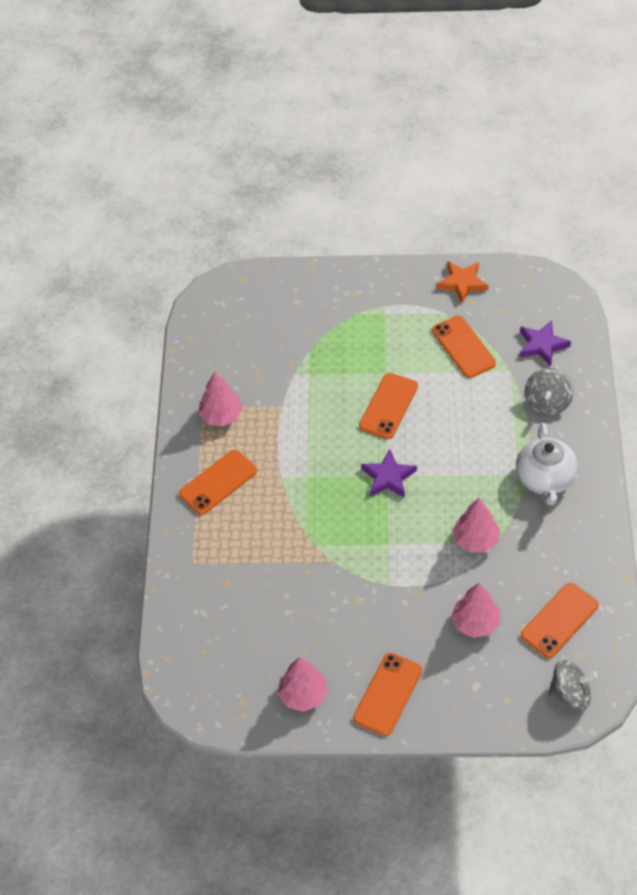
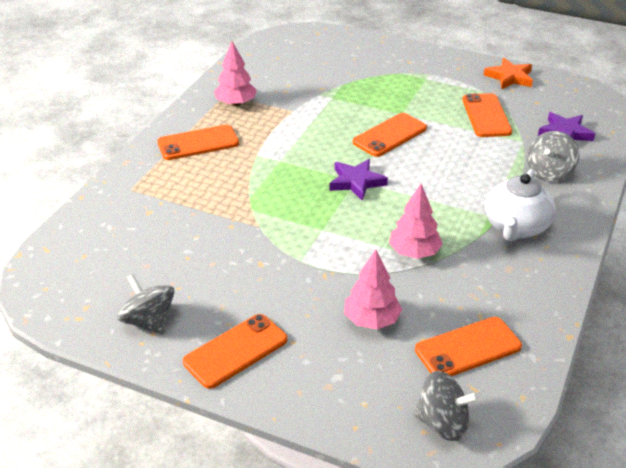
camera: 20 degrees right, 15 degrees down
(303, 695) = (149, 321): pink tree -> grey spinning top

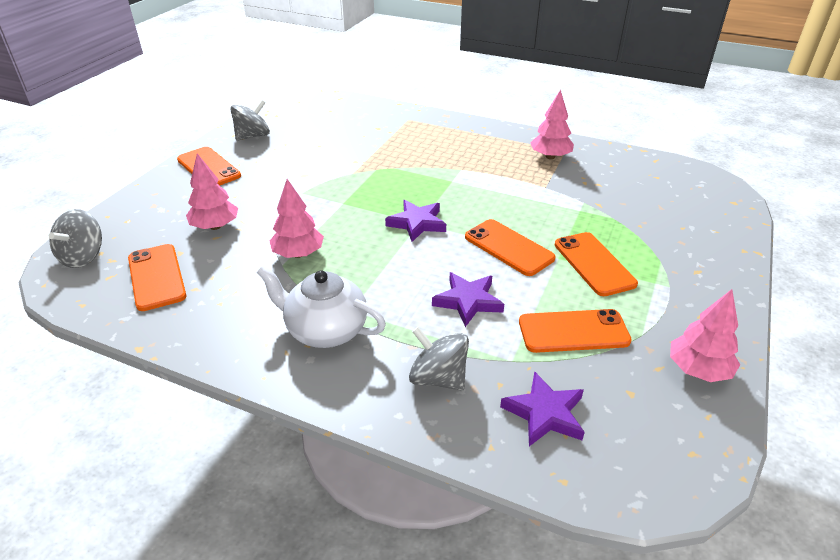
camera: 90 degrees right, 0 degrees up
(198, 143) = (477, 142): orange phone -> orange phone (594, 264)
(463, 157) = (468, 301): none -> purple star
(509, 77) = (698, 370): orange star -> pink tree

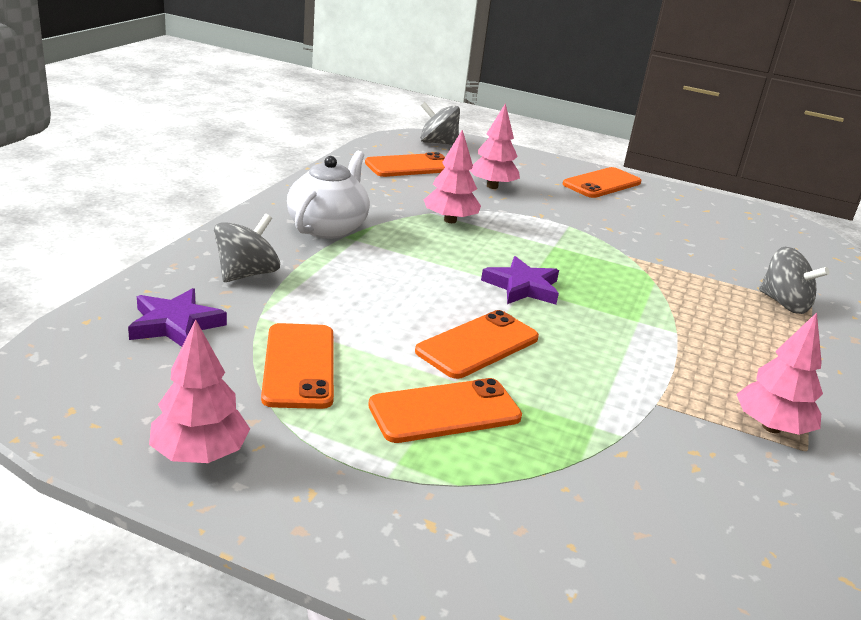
camera: 85 degrees right, 10 degrees down
(253, 136) = (686, 204): grey spinning top -> grey spinning top (784, 303)
(468, 301) = (365, 303): purple star -> none

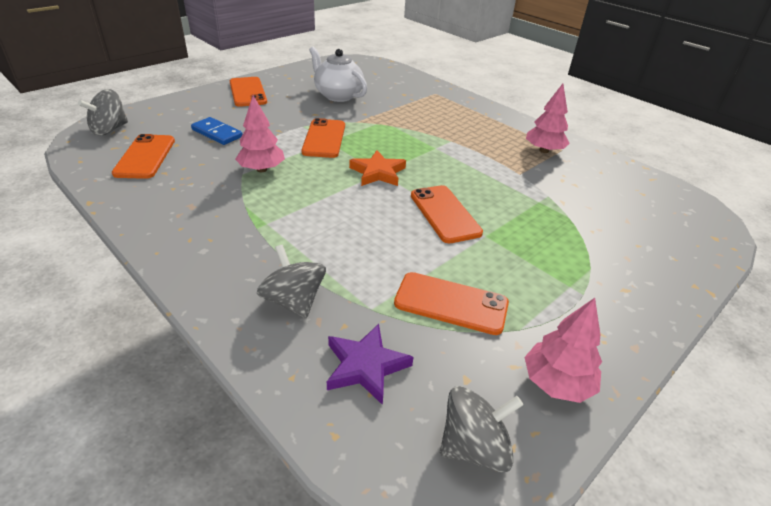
camera: 65 degrees left, 10 degrees up
(328, 227) = (233, 232): white teapot -> white teapot (338, 95)
(445, 411) = (518, 251): orange phone -> orange phone (324, 138)
(492, 186) = (217, 133): pink tree -> blue domino
(522, 287) = (378, 172): purple star -> orange star
(784, 303) = (431, 99): grey spinning top -> grey spinning top (474, 447)

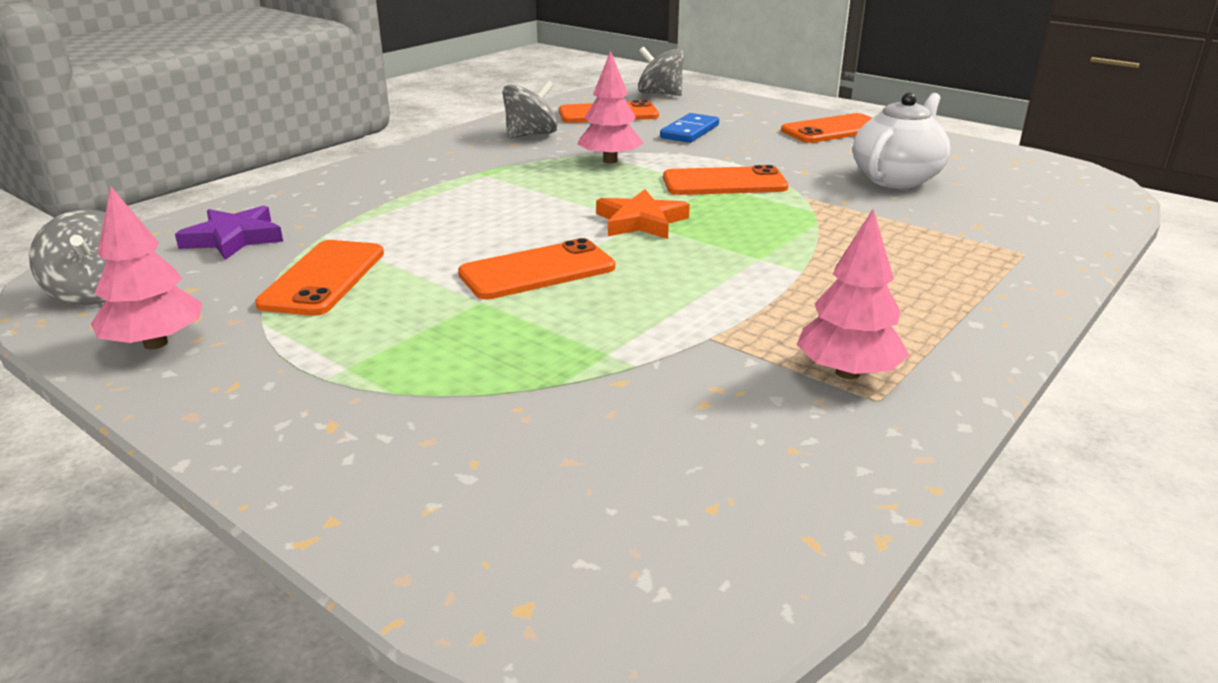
camera: 85 degrees right, 10 degrees down
(294, 301) = (343, 201): grey spinning top -> grey spinning top (531, 135)

